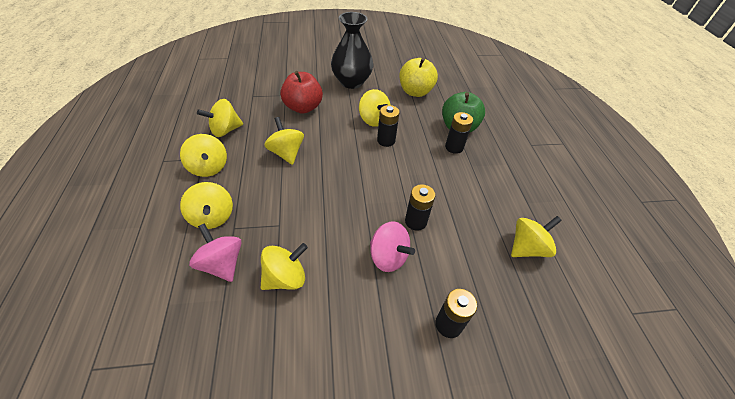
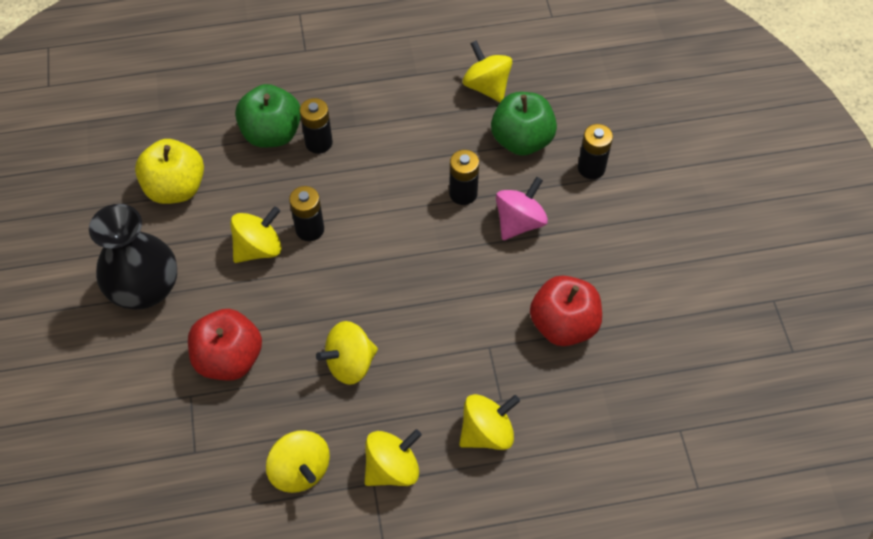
camera: 90 degrees left, 10 degrees up
(222, 264) = (556, 398): pink spinning top -> none
(285, 277) = (563, 325): yellow spinning top -> red apple
(473, 268) = (522, 140): none -> green apple

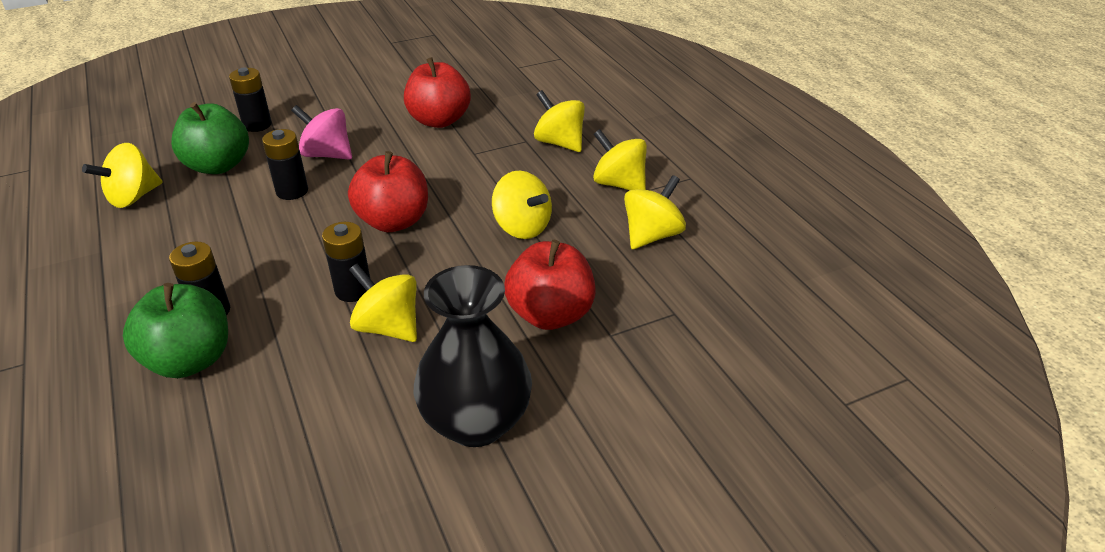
camera: 105 degrees left, 20 degrees down
(176, 188) = (293, 440): yellow apple -> none
(392, 265) = (393, 221): none -> red apple

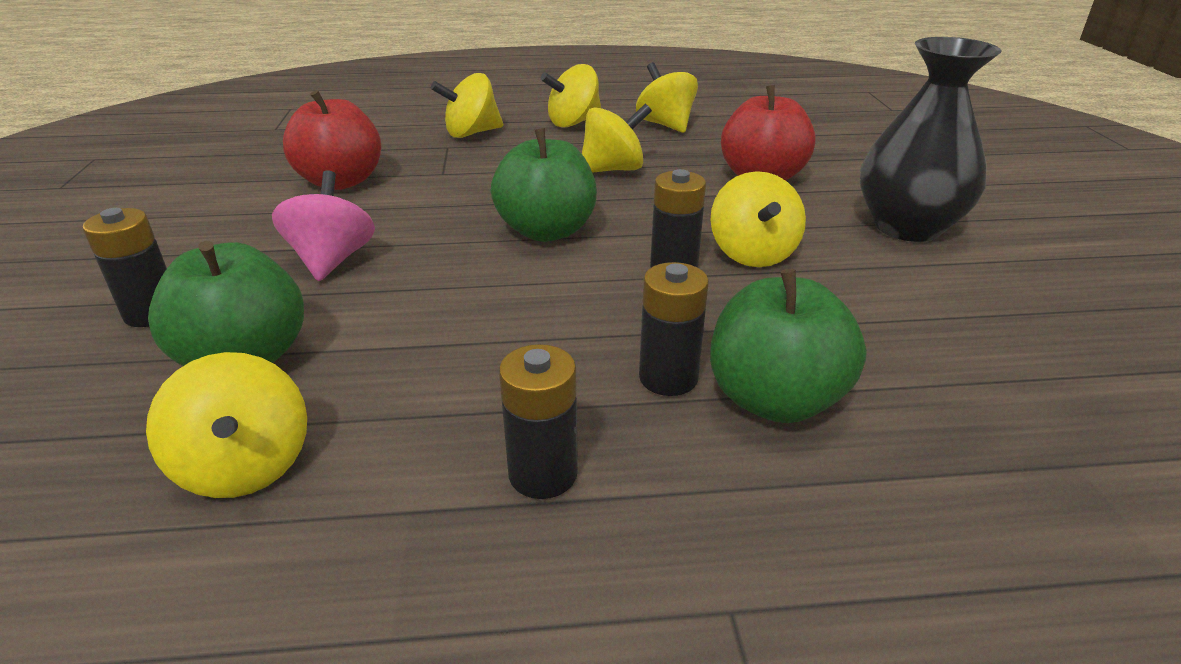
camera: 70 degrees left, 5 degrees down
(292, 191) = (405, 294): black battery -> black battery (543, 474)
(327, 154) = (332, 260): pink spinning top -> pink spinning top turned 135 degrees clockwise
(388, 327) = (752, 254): yellow spinning top -> yellow spinning top turned 60 degrees counterclockwise
(393, 221) = (546, 231): red apple -> green apple

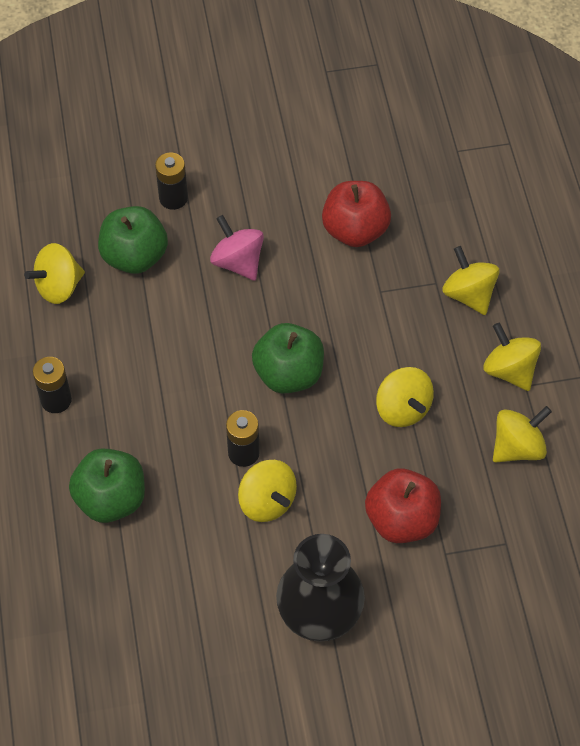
camera: 85 degrees right, 25 degrees up
(332, 260) = (238, 262): pink spinning top -> pink spinning top turned 120 degrees counterclockwise
(668, 378) = (127, 450): black battery -> none
(752, 254) = (267, 502): yellow spinning top -> yellow spinning top turned 120 degrees counterclockwise

